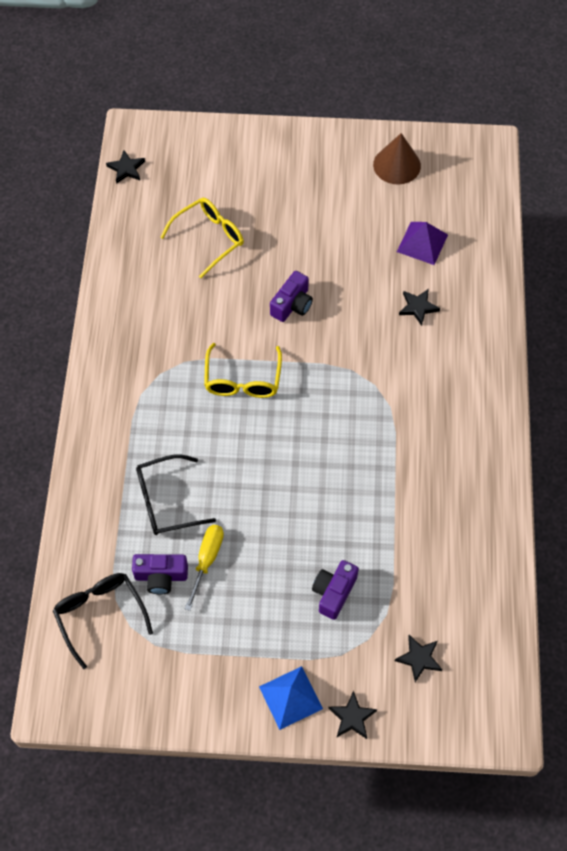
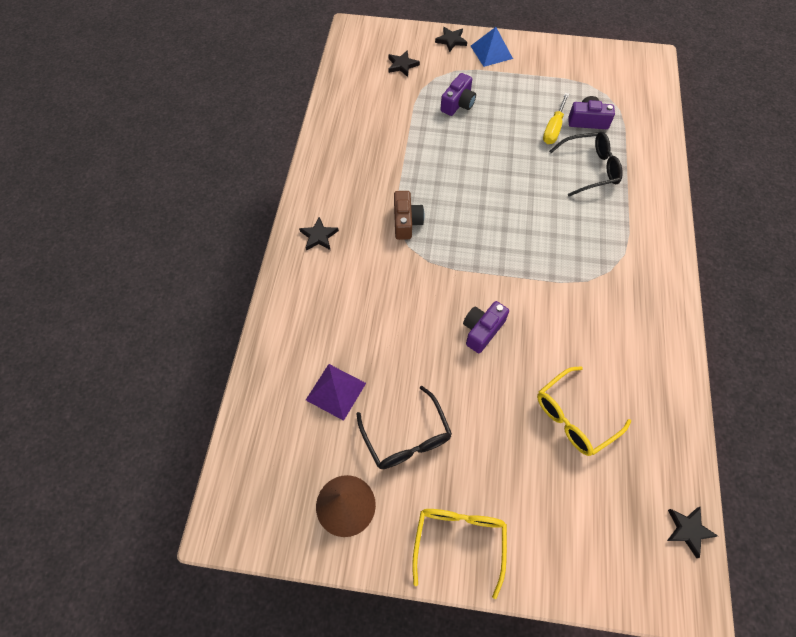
camera: 175 degrees left, 0 degrees up
(100, 615) = (629, 102): black glasses -> black glasses (406, 437)
(243, 379) = (530, 260): yellow glasses -> yellow glasses (459, 542)
(381, 413) = (406, 222): none -> brown camera
(418, 307) = (354, 317): black star -> black star (319, 236)

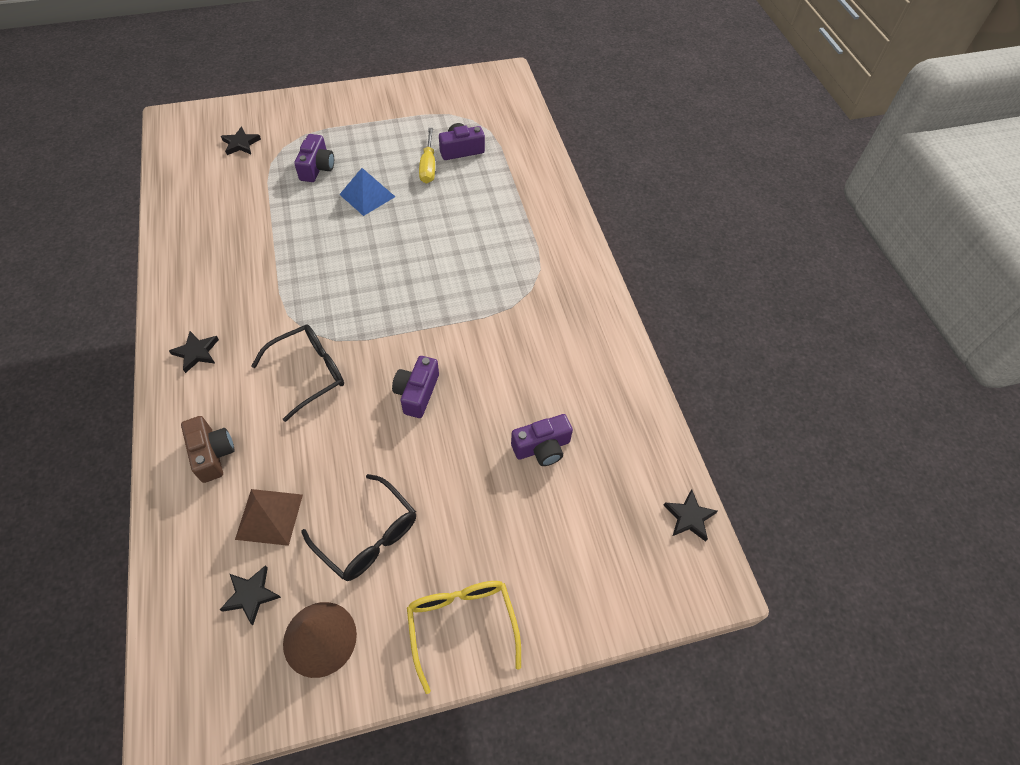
camera: 25 degrees left, 5 degrees down
(336, 391) = (269, 516): purple pyramid -> brown pyramid
(406, 222) = (296, 306): brown camera -> brown camera (212, 454)
(451, 40) = (289, 105): black star -> black star (251, 595)
(491, 52) = (338, 106): blue pyramid -> blue pyramid (367, 195)
(574, 417) = (542, 447): yellow glasses -> purple camera
(589, 169) = (478, 196): black glasses -> black glasses (309, 373)

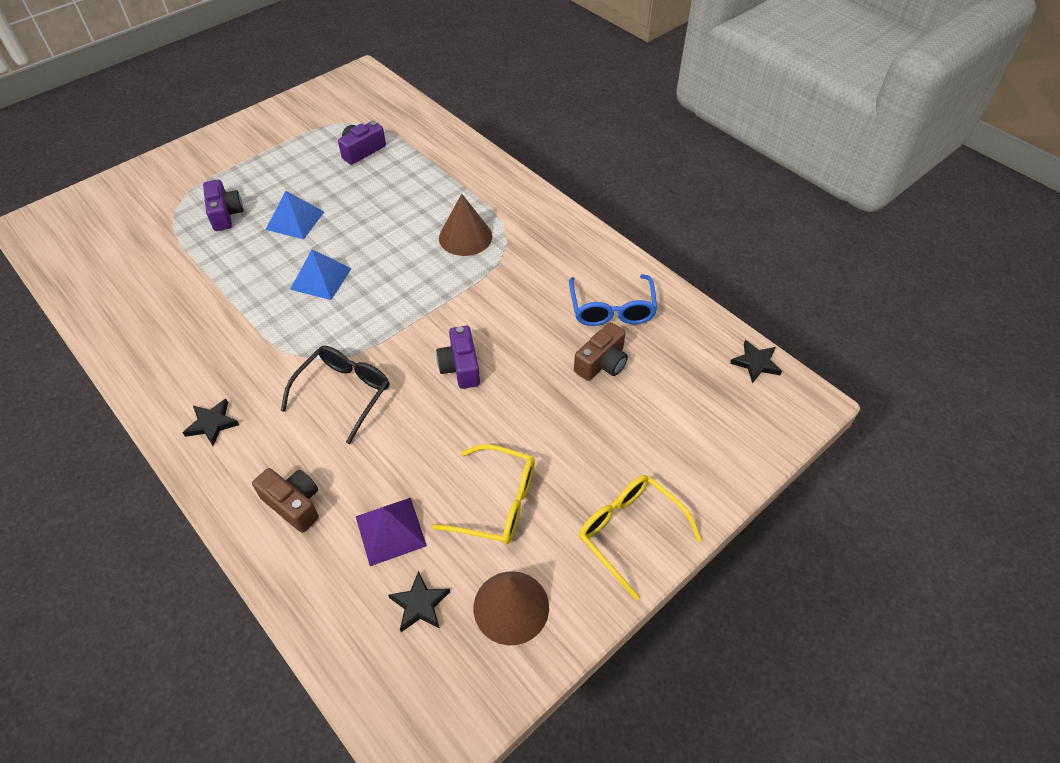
camera: 25 degrees left, 5 degrees down
(241, 144) = (126, 220): black star -> none
(269, 516) = (390, 531): brown pyramid -> purple pyramid
(355, 258) = (321, 278): none -> blue pyramid
(368, 536) = (496, 502): black glasses -> yellow glasses
(428, 167) = (339, 175): yellow screwdriver -> none
(498, 269) = (465, 237): none -> brown cone
(542, 447) = (602, 363): purple camera -> brown camera
(585, 398) = (611, 309): none -> blue glasses

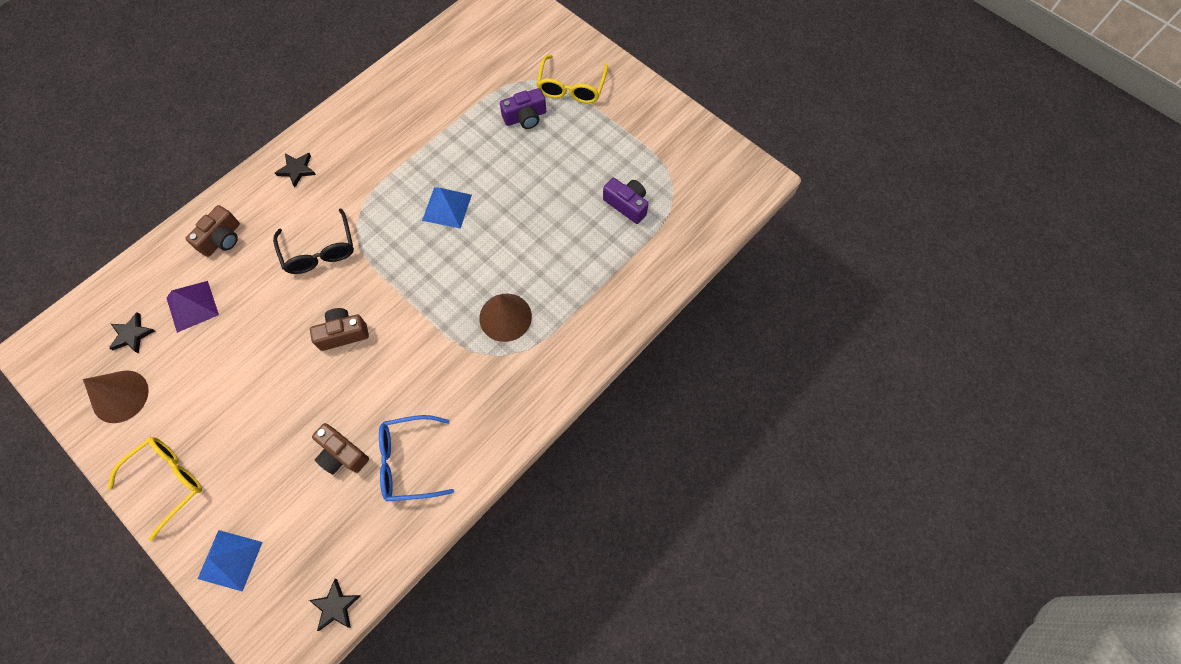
camera: 85 degrees right, 15 degrees up
(295, 220) = (520, 171): blue pyramid -> blue pyramid (230, 560)
(343, 393) = (319, 250): black glasses -> black glasses turned 45 degrees clockwise
(460, 367) = (343, 333): purple camera -> brown camera
(496, 502) = (207, 377): yellow glasses -> yellow glasses (571, 87)

